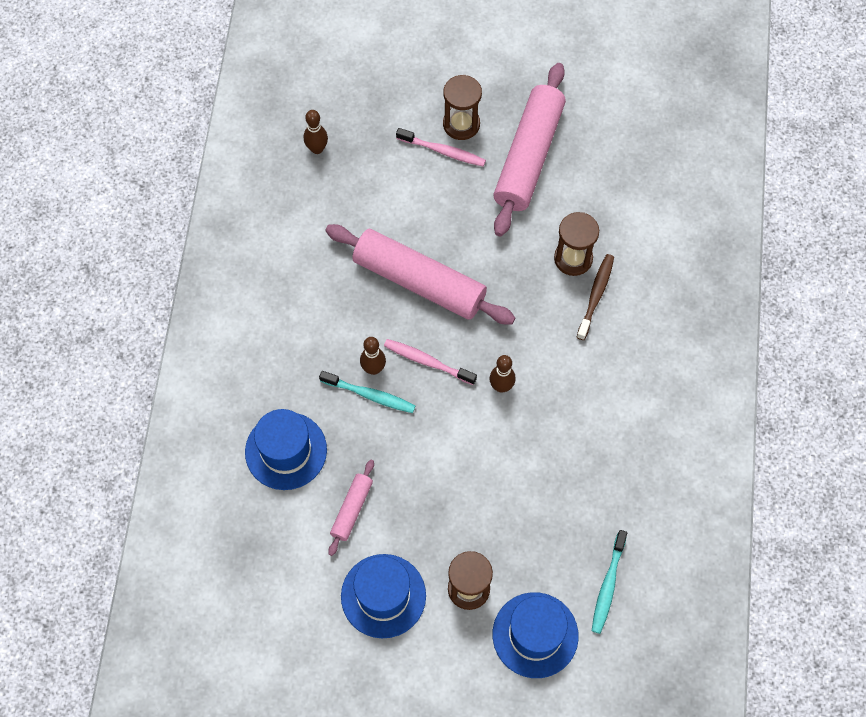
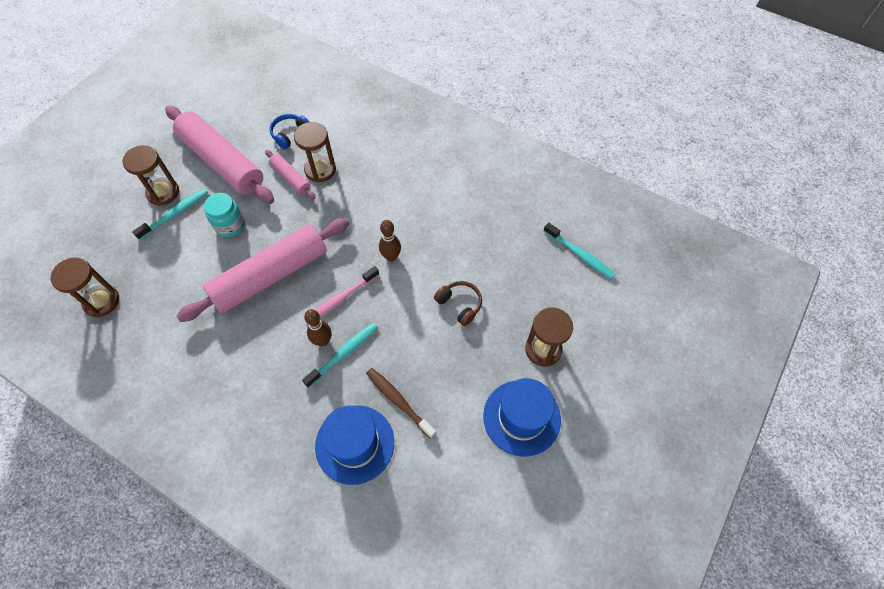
camera: 65 degrees left, 5 degrees down
(317, 149) = (101, 301): brown bowling pin -> brown hourglass
(352, 509) = (435, 411): pink rolling pin -> pink rolling pin (291, 178)
(442, 151) = (175, 214): pink toothbrush -> turquoise toothbrush
(456, 210) = (230, 225): none -> turquoise jar
(479, 482) = (460, 305): none -> brown headphones
(535, 635) = (599, 318): blue hat -> none
(595, 296) = (357, 169): brown toothbrush -> brown toothbrush (399, 402)
(603, 202) = (290, 134): none -> blue headphones

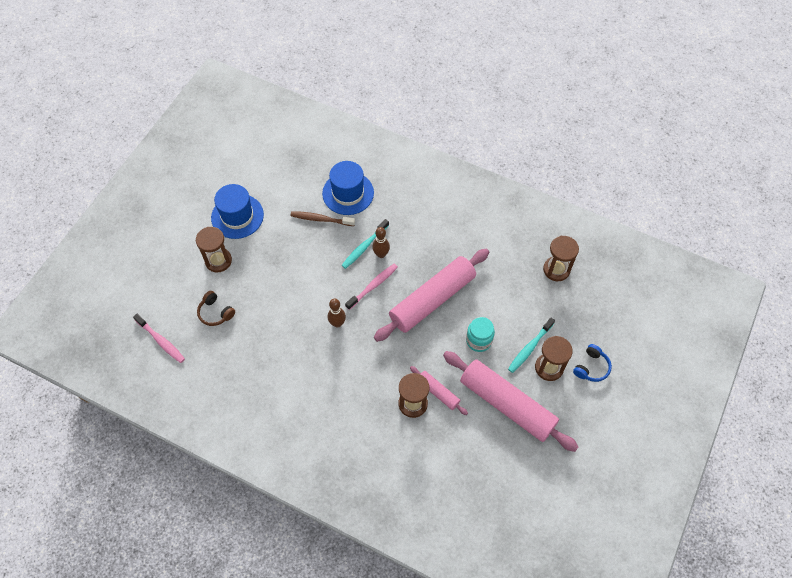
camera: 175 degrees right, 0 degrees up
(290, 134) = (451, 443): blue headphones -> blue headphones (591, 367)
(399, 402) = (321, 219): brown toothbrush -> brown toothbrush turned 150 degrees clockwise
(460, 305) = (280, 288): brown headphones -> brown headphones (215, 312)
(579, 254) = (180, 338): turquoise toothbrush -> none
(602, 253) = (161, 341): none -> pink toothbrush

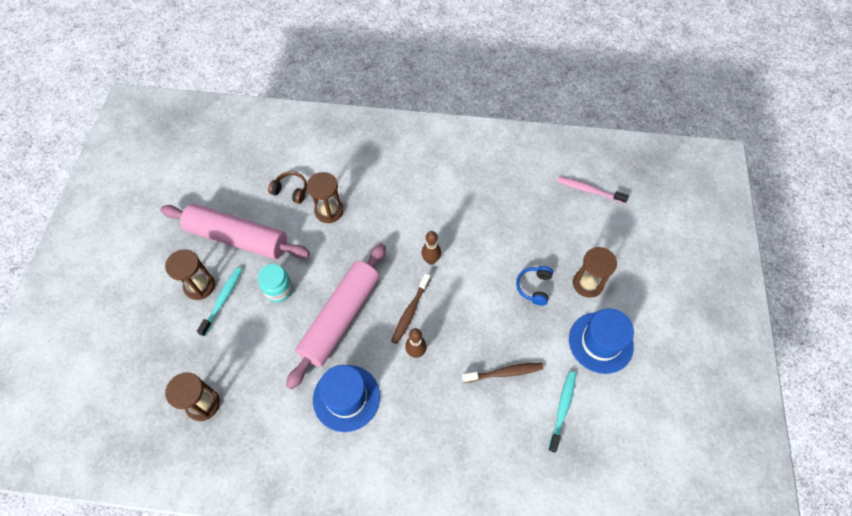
camera: 160 degrees right, 0 degrees up
(215, 312) = (556, 231): brown headphones -> brown headphones (291, 191)
(348, 193) = (489, 421): blue hat -> blue hat (346, 398)
(364, 247) = (438, 355): turquoise toothbrush -> turquoise toothbrush (562, 409)
(373, 286) = (410, 311): pink toothbrush -> brown toothbrush
(438, 392) = (308, 228): pink rolling pin -> none
(591, 367) = (154, 300): blue headphones -> blue headphones (534, 287)

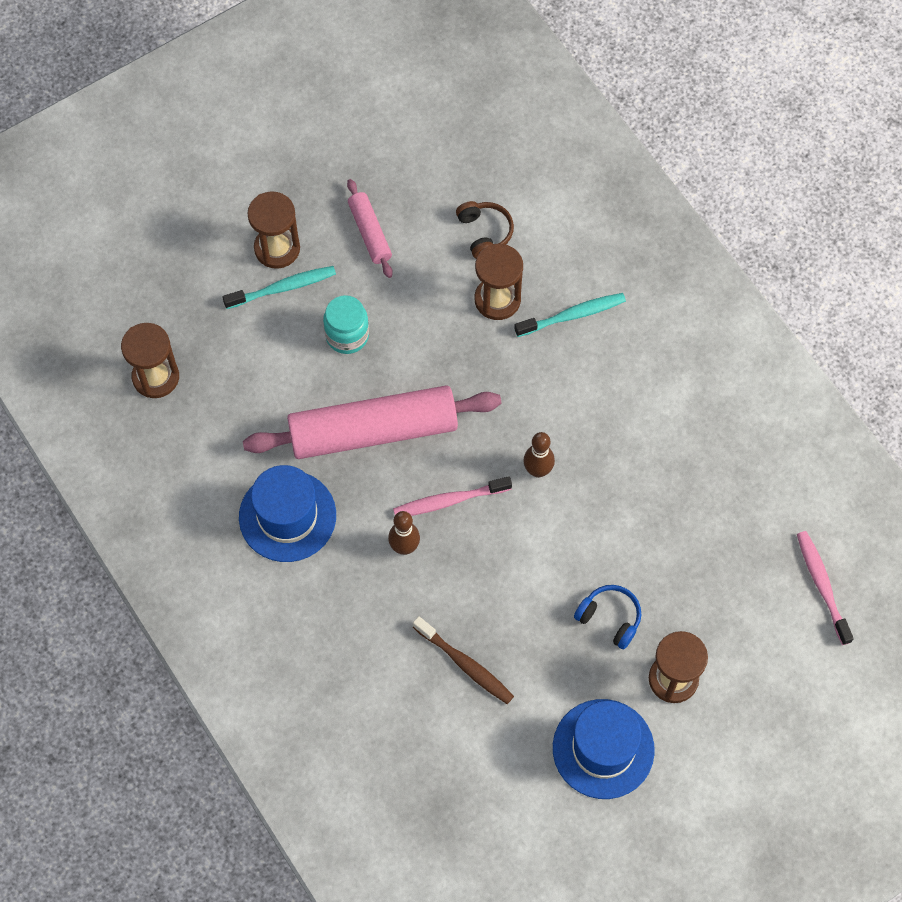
camera: 50 degrees right, 5 degrees up
(238, 238) = (370, 233): pink rolling pin -> pink rolling pin, size x0.47
(410, 311) = (449, 501): brown toothbrush -> pink toothbrush
(534, 287) = (610, 618): blue headphones -> blue headphones turned 60 degrees clockwise
(562, 409) = (476, 761): turquoise toothbrush -> turquoise toothbrush (572, 315)

